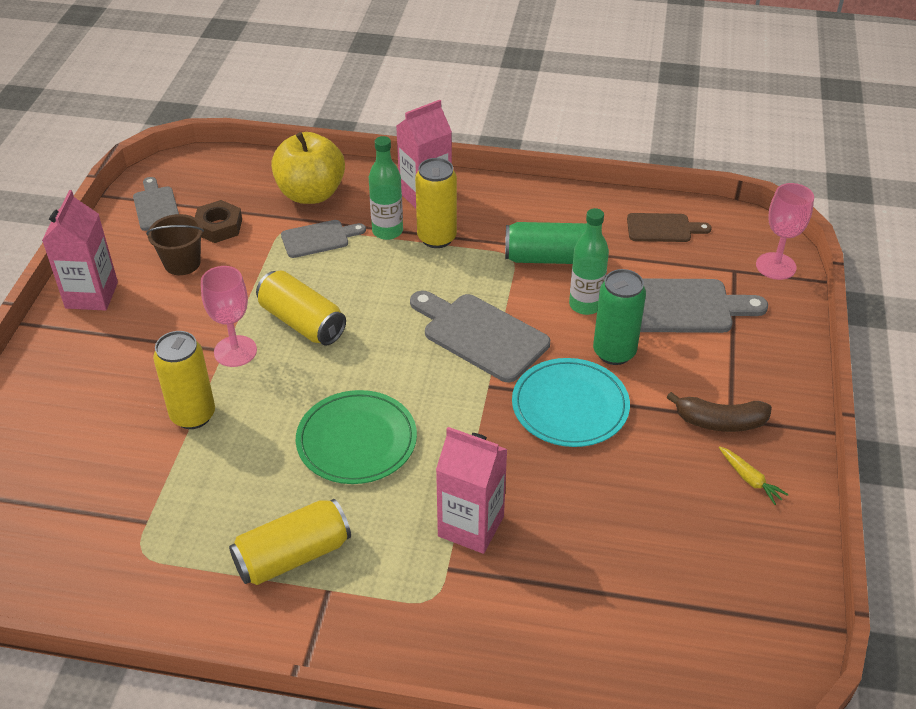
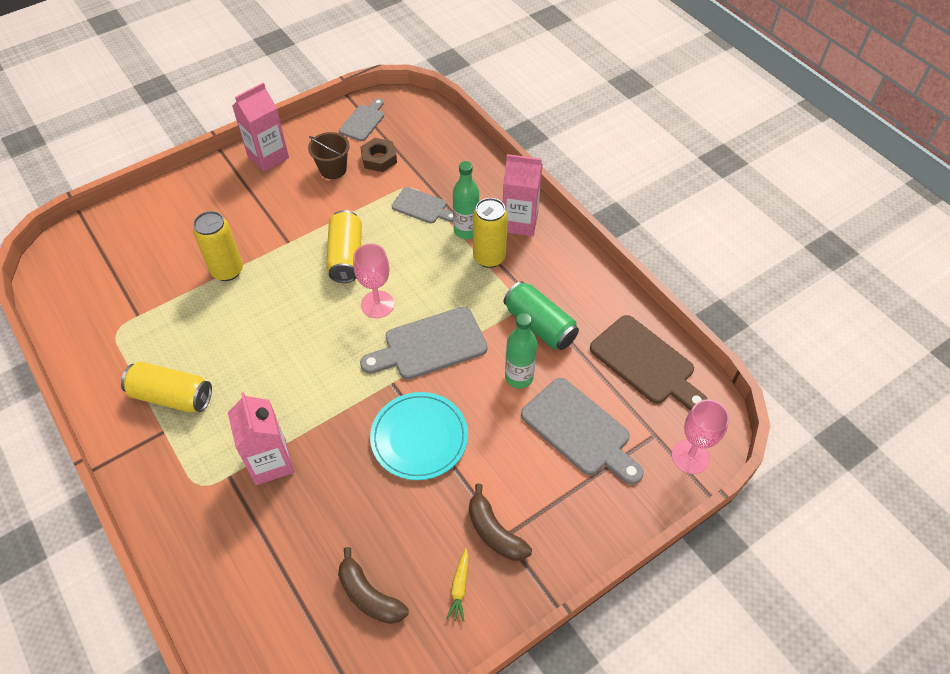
camera: 45 degrees right, 10 degrees up
(235, 351) = (292, 247): pink goblet -> pink goblet (377, 304)
(311, 194) = (455, 172): yellow apple -> none
(356, 440) = (282, 356): green plate -> none
(480, 335) = (430, 345): grey cutting board -> grey cutting board turned 105 degrees counterclockwise
(614, 352) = (493, 425): green can -> none
(662, 228) = (646, 363): brown cutting board -> brown cutting board, size x1.67
(694, 545) = (369, 595): none -> brown banana

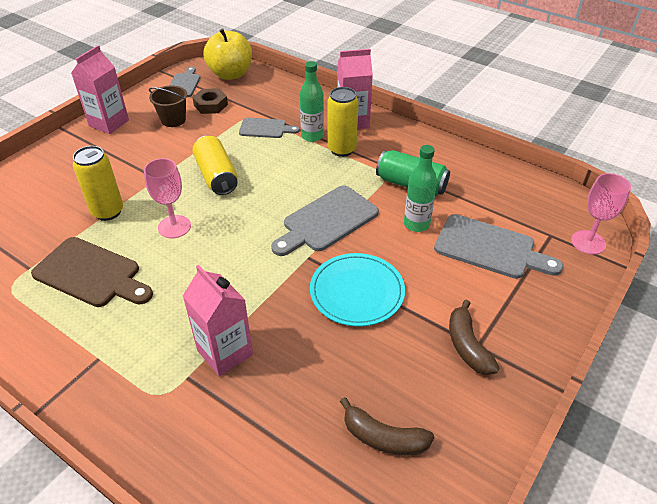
camera: 20 degrees left, 10 degrees down
(172, 396) = (95, 325): yellow can -> none
(377, 304) = (263, 203): pink goblet -> pink goblet (174, 227)
(418, 119) = (230, 74): none -> yellow apple
(459, 587) = (464, 401): yellow carrot -> none
(494, 532) = (467, 345): brown banana -> brown banana turned 45 degrees clockwise
(646, 363) = (511, 189): brown cutting board -> brown cutting board (91, 274)

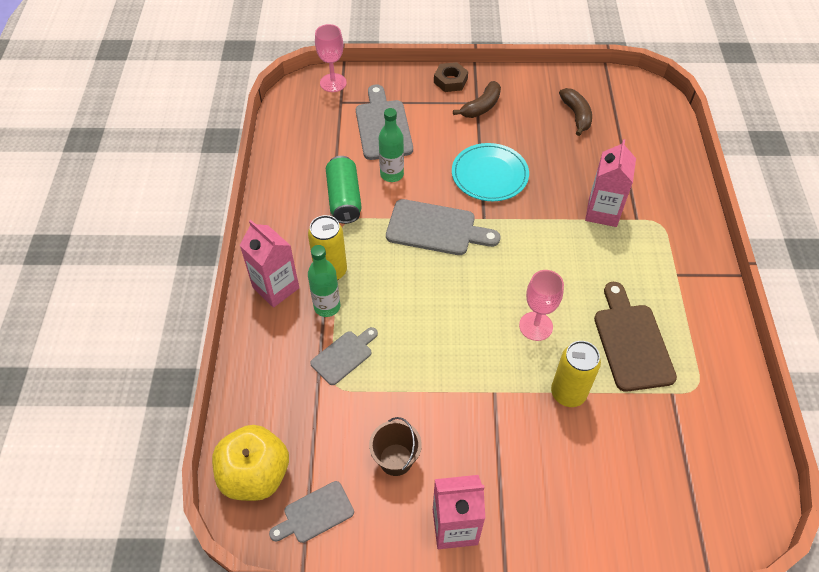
camera: 125 degrees left, 10 degrees up
(211, 105) = (339, 443): brown nut -> brown nut (450, 81)
(216, 176) = (449, 344): yellow can -> none
(265, 128) = (344, 356): grey cutting board -> grey cutting board turned 75 degrees clockwise

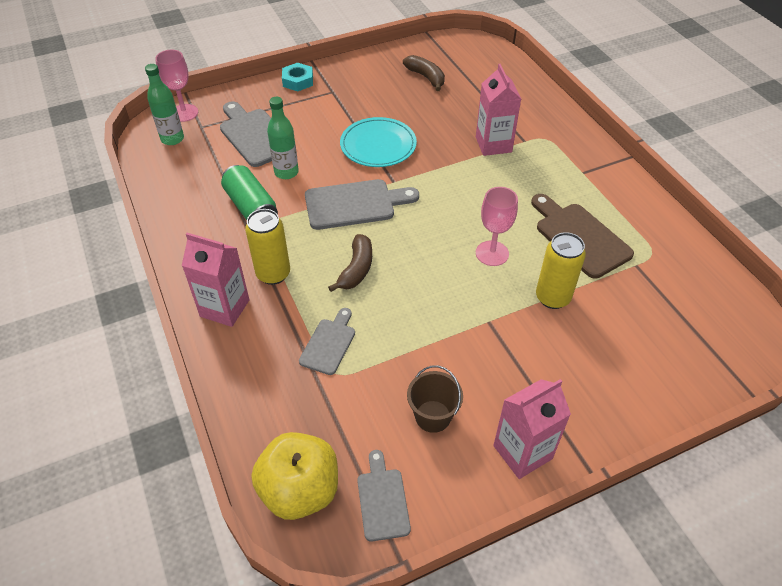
camera: 25 degrees left, 5 degrees down
(315, 513) = (382, 500): grey cutting board -> grey cutting board turned 135 degrees clockwise
(327, 306) = (287, 306): green bottle -> green bottle (172, 139)
(450, 81) = (298, 81): brown nut -> turquoise nut
(481, 107) = (338, 94): brown banana -> brown banana (356, 269)

